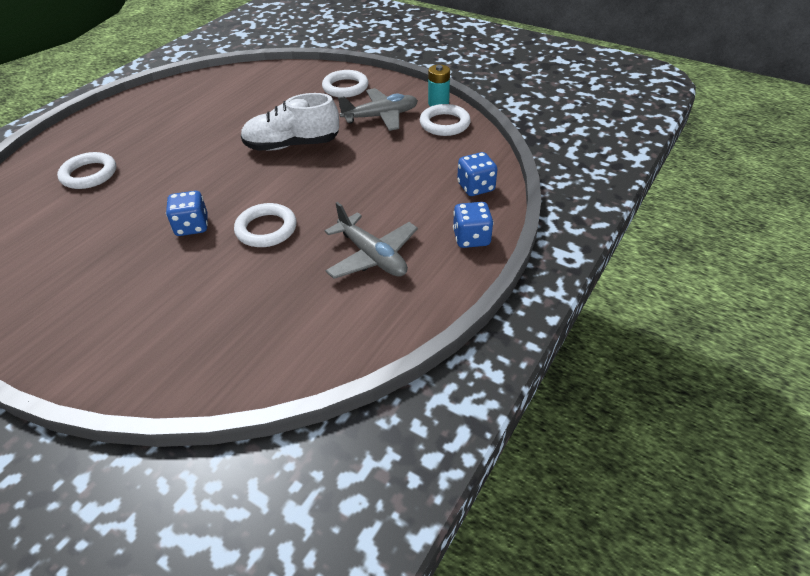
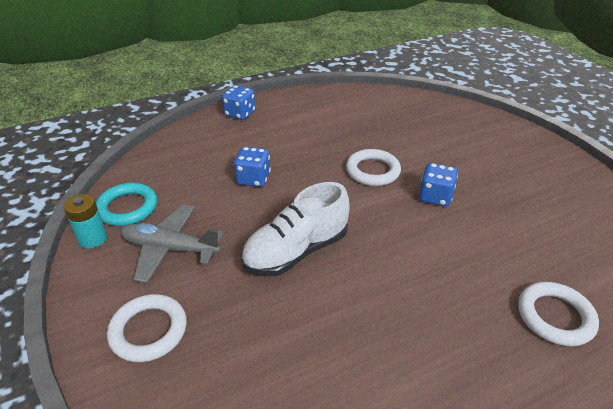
camera: 150 degrees left, 5 degrees down
(292, 145) = (296, 251): white shoe -> white shoe turned 120 degrees clockwise
(372, 256) = (311, 127): grey plane -> none
(444, 124) = (127, 208): white ring -> turquoise ring
(476, 187) = (191, 141): blue dice -> blue dice (253, 179)

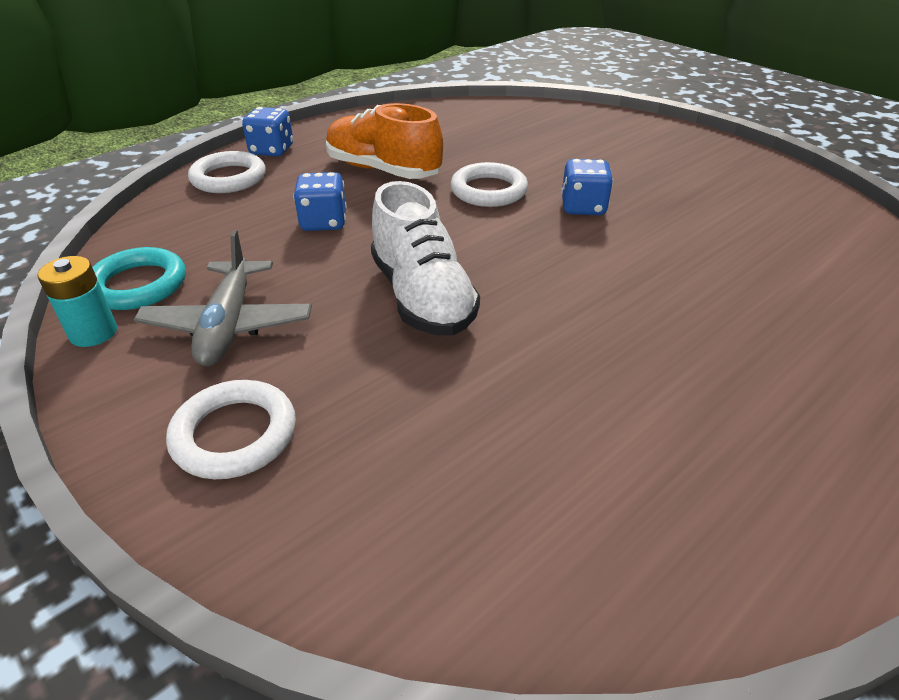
camera: 15 degrees left, 0 degrees up
(170, 249) = (228, 325): grey plane -> grey plane turned 90 degrees counterclockwise
(296, 251) = (422, 297): white shoe -> white shoe turned 60 degrees counterclockwise
(306, 142) = (383, 170): none -> orange shoe
(555, 316) = (789, 310): white ring -> white ring (228, 178)

